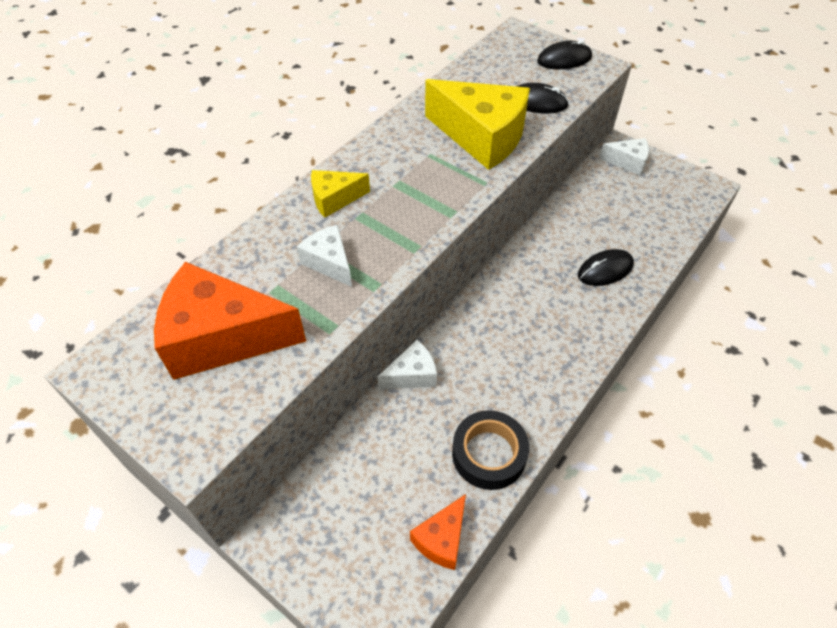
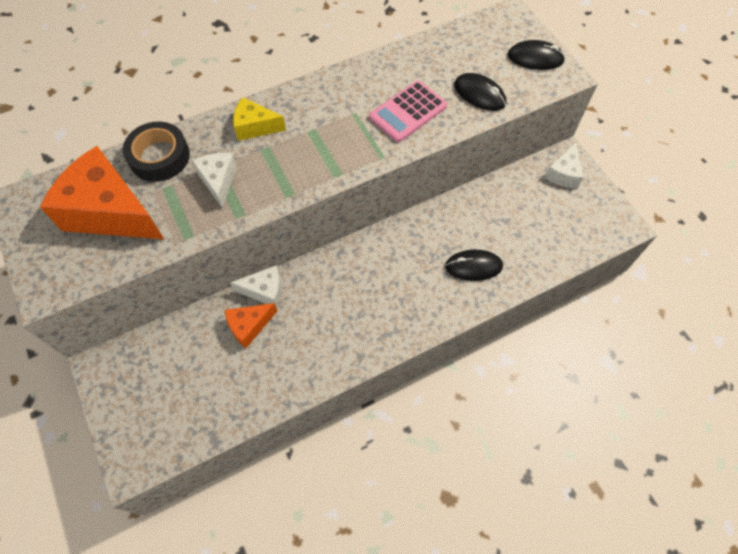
camera: 25 degrees right, 10 degrees up
(441, 539) = (211, 423): orange cheese -> orange cheese (249, 326)
(481, 137) = (408, 112): yellow cheese -> pink calculator
(489, 454) = (282, 377): black tape -> black tape (159, 157)
(627, 162) = (563, 174): white cheese -> white cheese turned 75 degrees clockwise

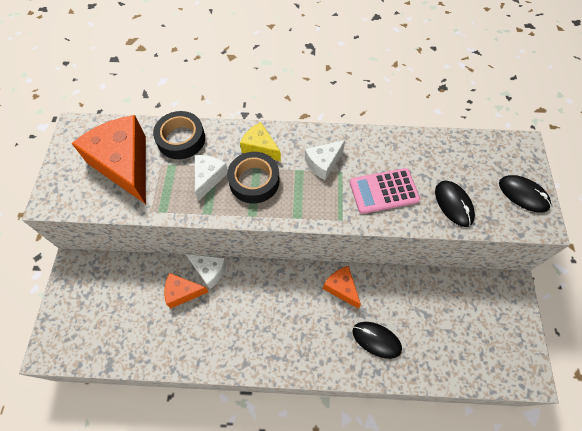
camera: 30 degrees right, 0 degrees up
(270, 161) = (254, 181): none -> black tape
(412, 237) = (341, 288): none -> orange cheese
(563, 174) = (501, 300): white cheese -> white cheese (323, 163)

